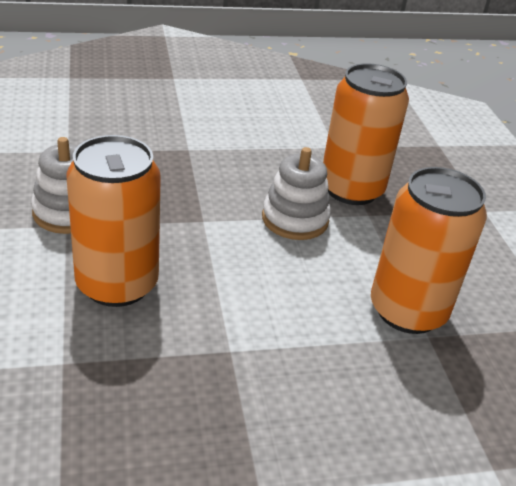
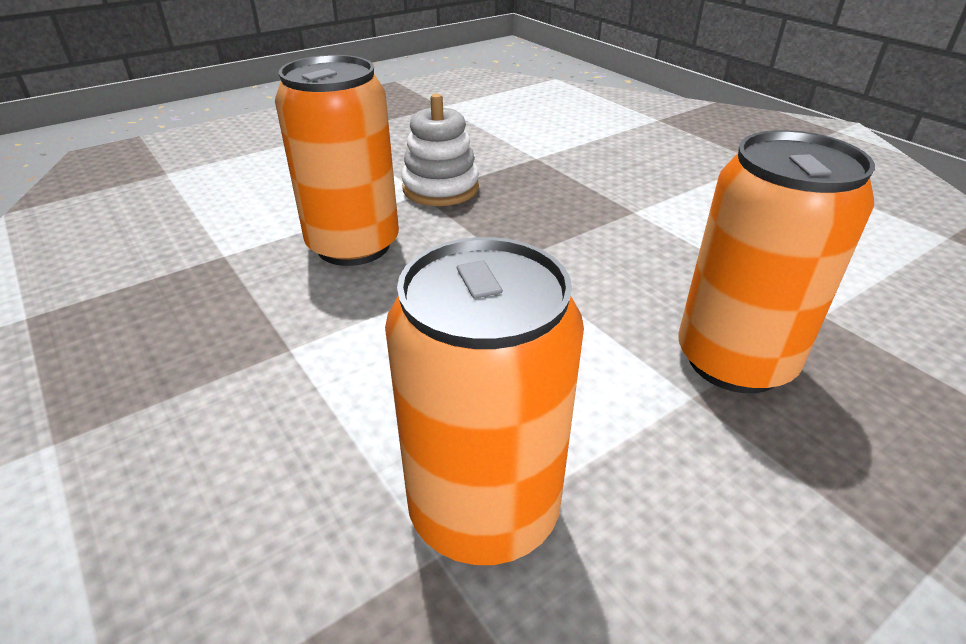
camera: 70 degrees right, 0 degrees up
(295, 219) = (592, 326): white stacking toy -> none

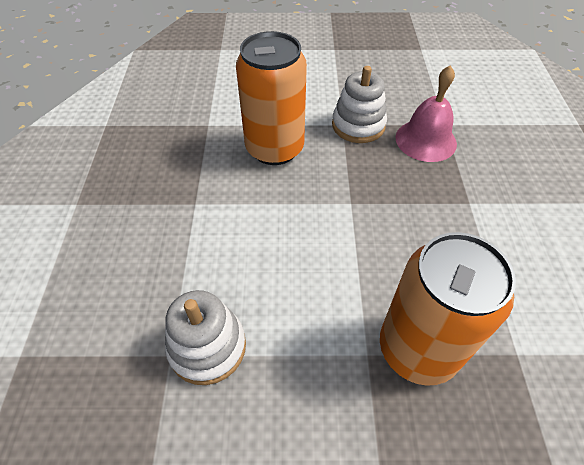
camera: 35 degrees right, 15 degrees up
(484, 509) = (207, 347): orange can -> white stacking toy
(531, 176) = (425, 140): none -> pink bell

